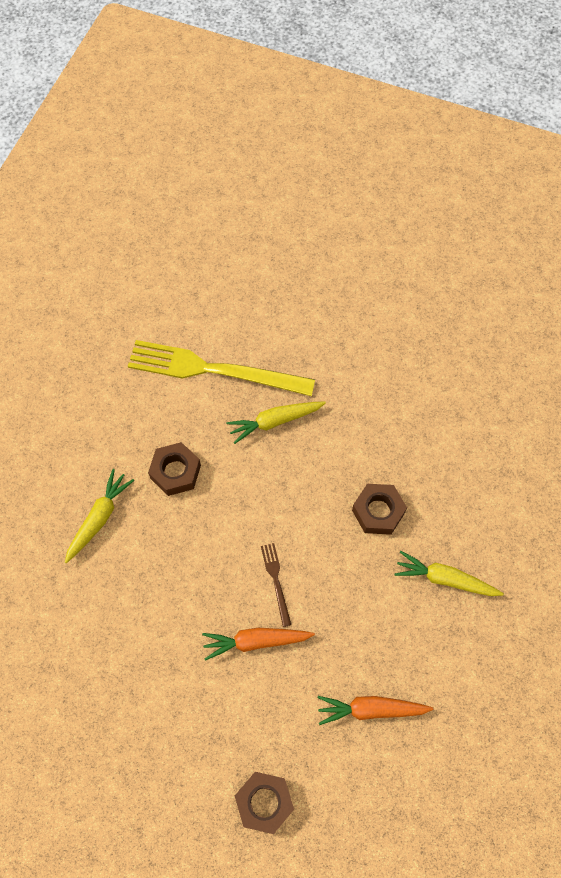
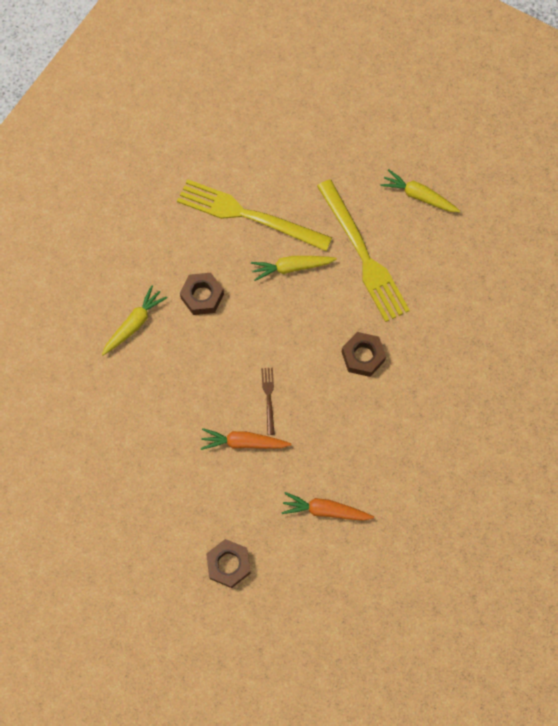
camera: 10 degrees right, 5 degrees up
(354, 393) = (363, 254): none -> yellow fork
(445, 579) = (406, 420): yellow carrot -> yellow carrot (418, 196)

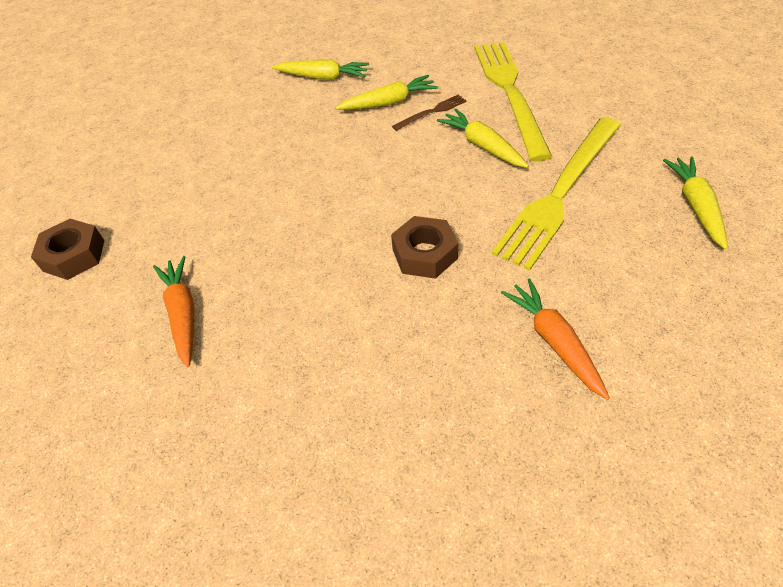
camera: 65 degrees right, 20 degrees down
(202, 296) = (389, 102): brown nut -> yellow carrot
(243, 442) = (238, 202): orange carrot -> orange carrot (554, 341)
(268, 398) = (307, 197): brown fork -> brown fork (431, 112)

